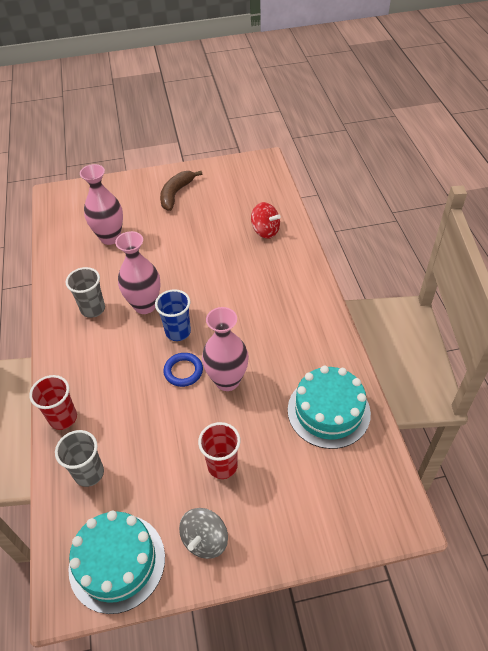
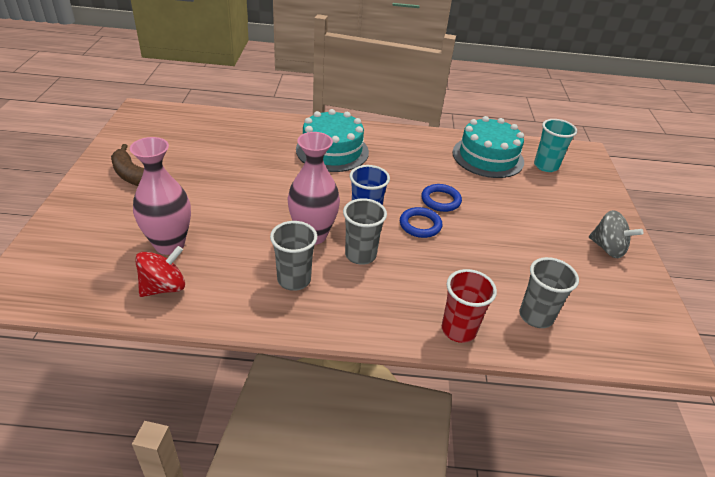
camera: 80 degrees left, 10 degrees down
(117, 562) = (634, 309): turquoise cake -> turquoise cake (332, 151)
(131, 339) = (360, 255): none -> grey cup
(222, 466) = (534, 223): red cup -> none
(227, 380) = (440, 200): pink vase -> blue ring
(265, 231) = (254, 135): red spinning top -> red spinning top (164, 287)
(342, 473) = (546, 166): none -> turquoise cup

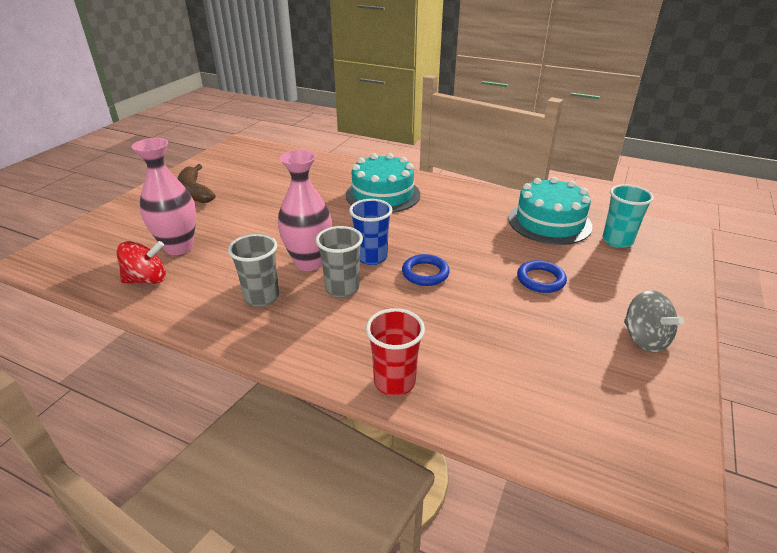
camera: 25 degrees right, 5 degrees down
(440, 200) = (465, 254): blue ring -> blue ring (540, 280)
(536, 316) = (497, 391): grey cup -> none

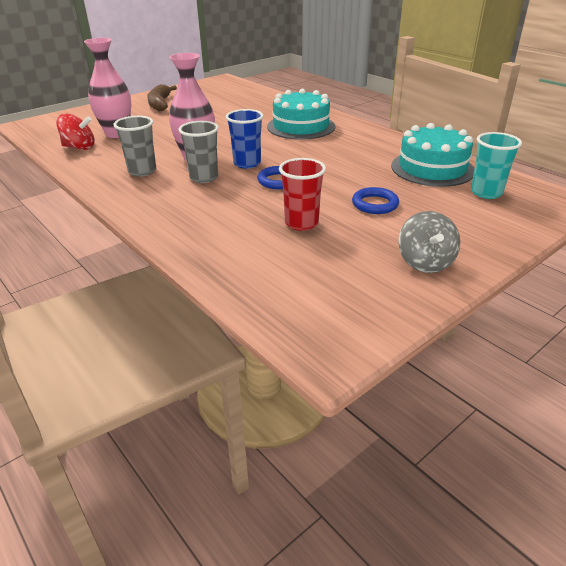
camera: 25 degrees right, 0 degrees up
(394, 382) = (182, 237): red cup -> red cup (301, 223)

